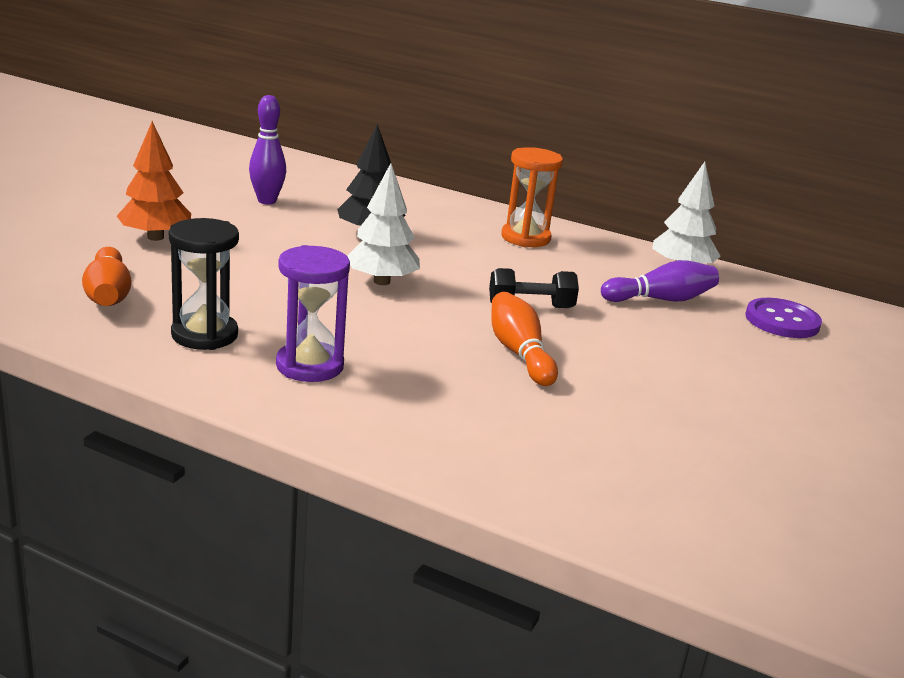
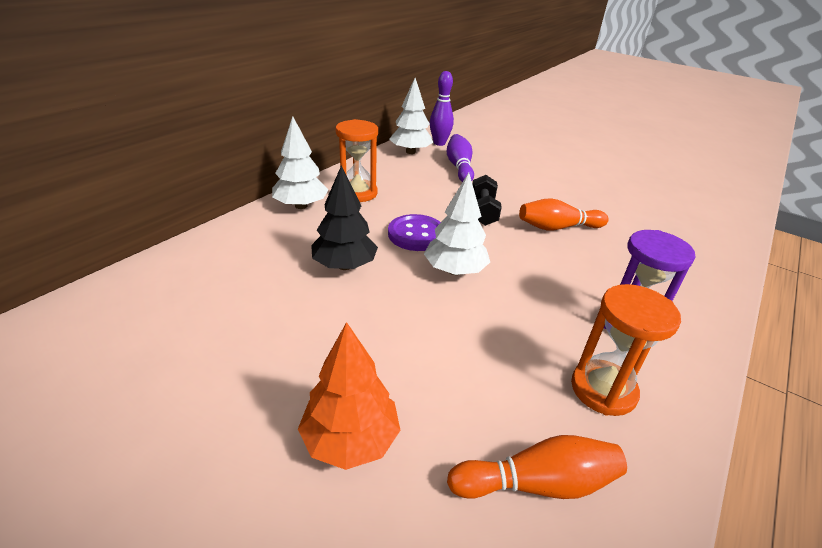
camera: 80 degrees left, 10 degrees up
(204, 335) = (603, 390): black hourglass -> orange hourglass
(267, 201) = (237, 329): purple bowling pin -> purple bowling pin (439, 143)
(475, 213) = (301, 206): none -> white tree
(782, 321) = (479, 142): purple button -> purple button (416, 234)

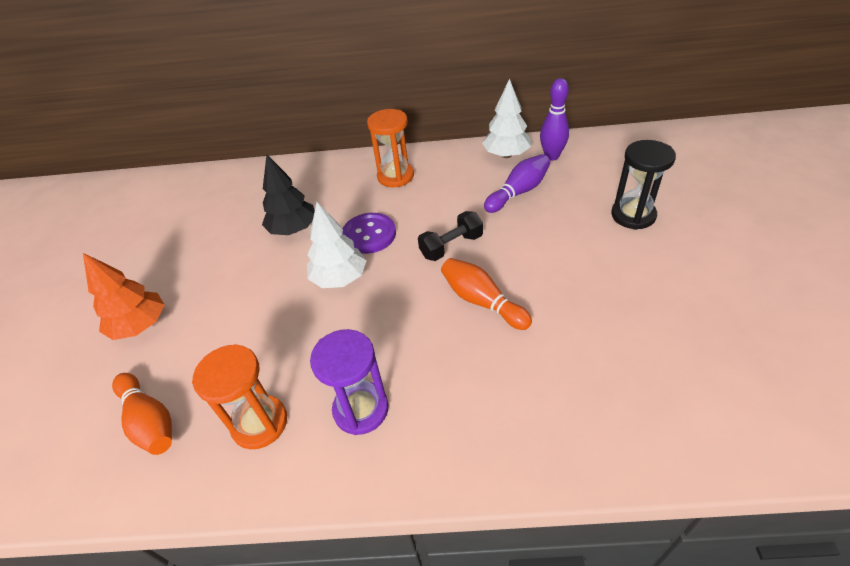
camera: 60 degrees right, 10 degrees up
(301, 206) = (346, 168): white tree -> none
(534, 154) = (633, 215): none -> black hourglass

